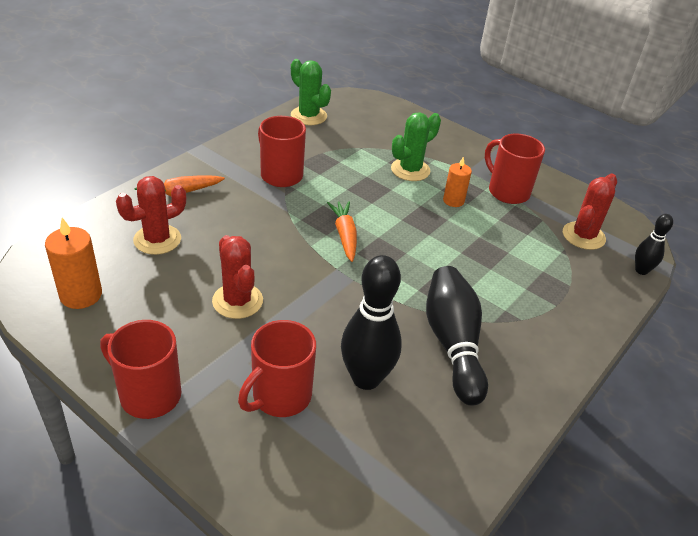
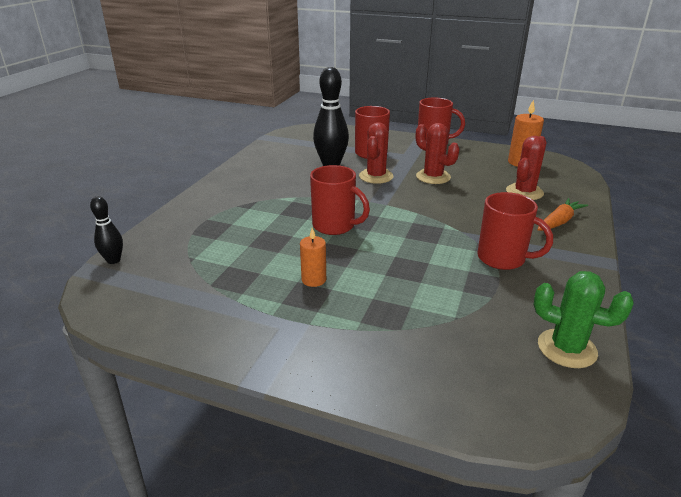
camera: 165 degrees right, 10 degrees down
(344, 235) = (398, 225): orange carrot -> none
(410, 170) = (378, 303): green cactus -> none
(453, 344) = (284, 185): black bowling pin -> none
(507, 191) = (252, 308): red mug -> red mug (335, 226)
(583, 236) = (165, 278): red cactus -> red cactus (376, 176)

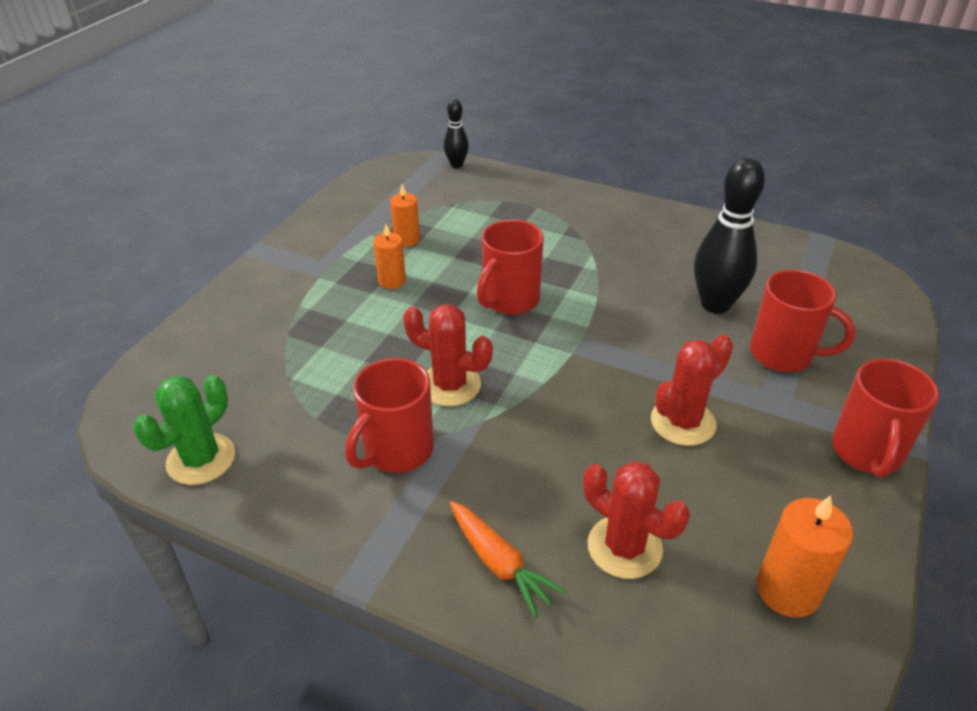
camera: 95 degrees right, 10 degrees up
(248, 278) = (407, 239): none -> orange candle
(376, 176) = (675, 351): red cactus -> red cactus (450, 385)

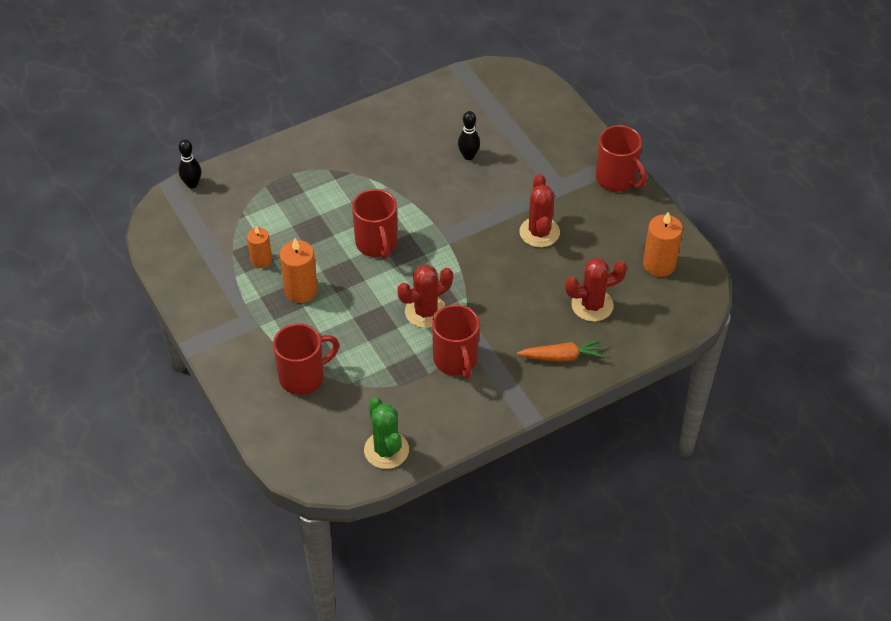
camera: 55 degrees left, 10 degrees up
(392, 281) = (301, 290): orange candle -> orange candle, size x1.53
(715, 304) = (468, 156): black bowling pin -> black bowling pin, size x0.54
(783, 354) = (531, 158): red mug -> red mug (303, 376)

